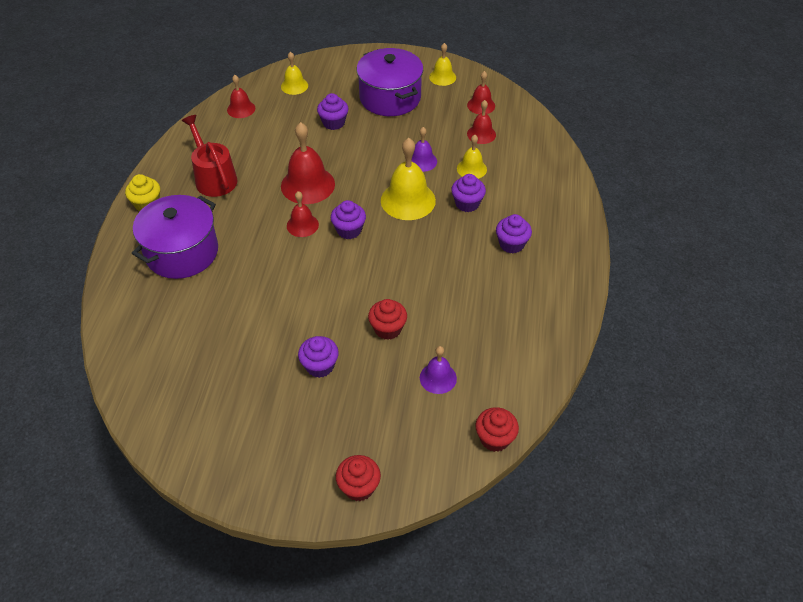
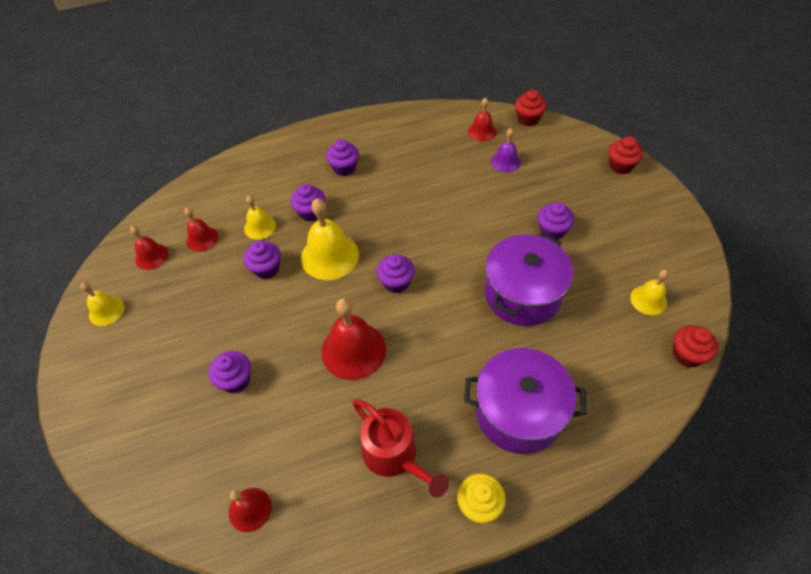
camera: 115 degrees left, 5 degrees up
(214, 178) = (394, 455): red watering can -> red watering can turned 75 degrees counterclockwise
(294, 86) = (174, 468): yellow bell -> yellow bell (648, 300)
(302, 225) = (413, 323): red bell -> red bell (482, 131)
(388, 329) = (485, 206): red cupcake -> red cupcake (687, 354)
(390, 98) = (165, 345): purple pot -> purple pot (522, 294)
(422, 161) = (266, 268): purple bell -> purple cupcake

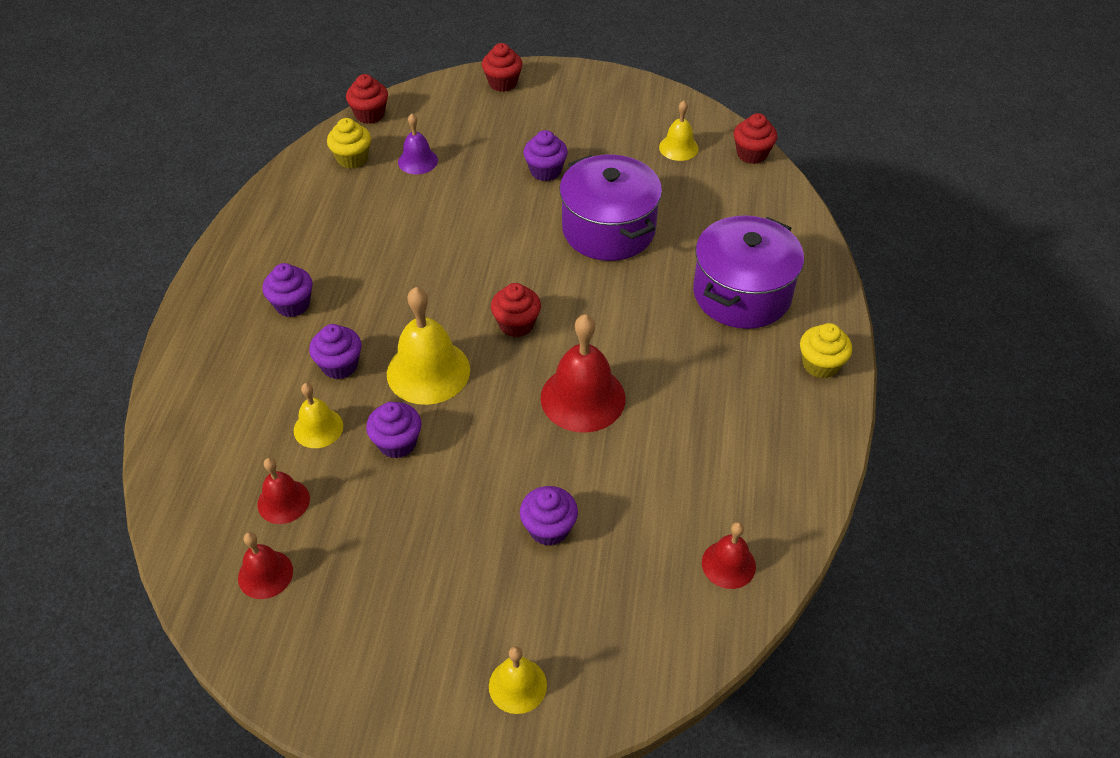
camera: 65 degrees left, 5 degrees down
(106, 311) = (325, 658): yellow bell -> yellow bell (517, 685)
(394, 455) = (734, 410): red watering can -> none
(396, 282) = (516, 324): purple cupcake -> red cupcake
(482, 131) = (352, 158): red bell -> yellow cupcake

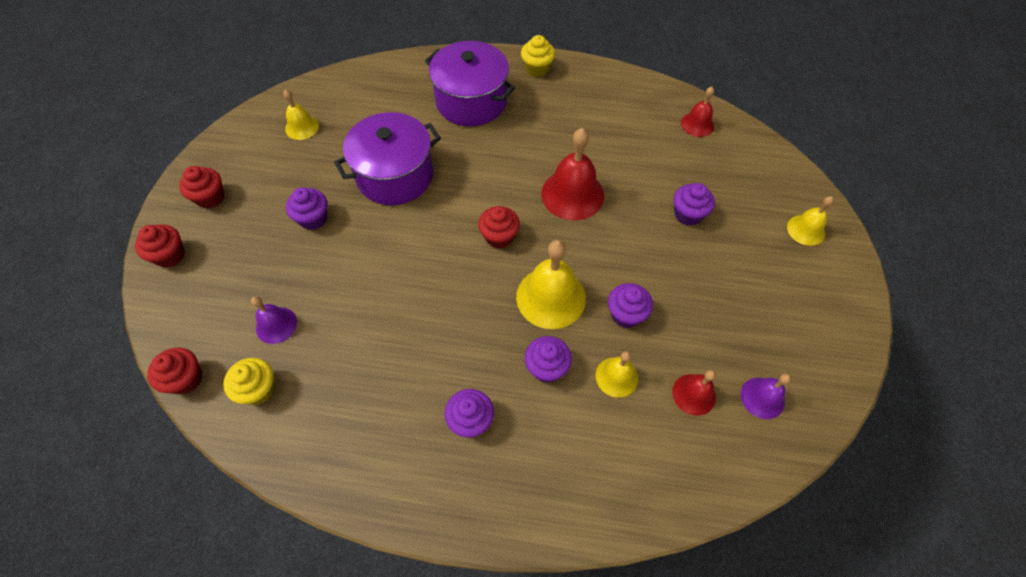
camera: 90 degrees left, 10 degrees up
(265, 574) = (762, 398): red bell -> purple bell
(752, 154) = (320, 84): red cupcake -> red cupcake (210, 197)

